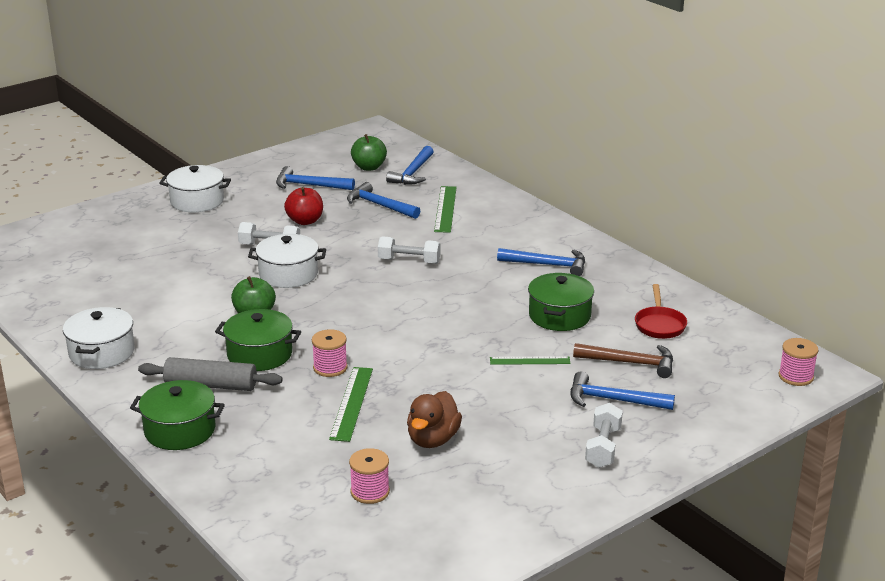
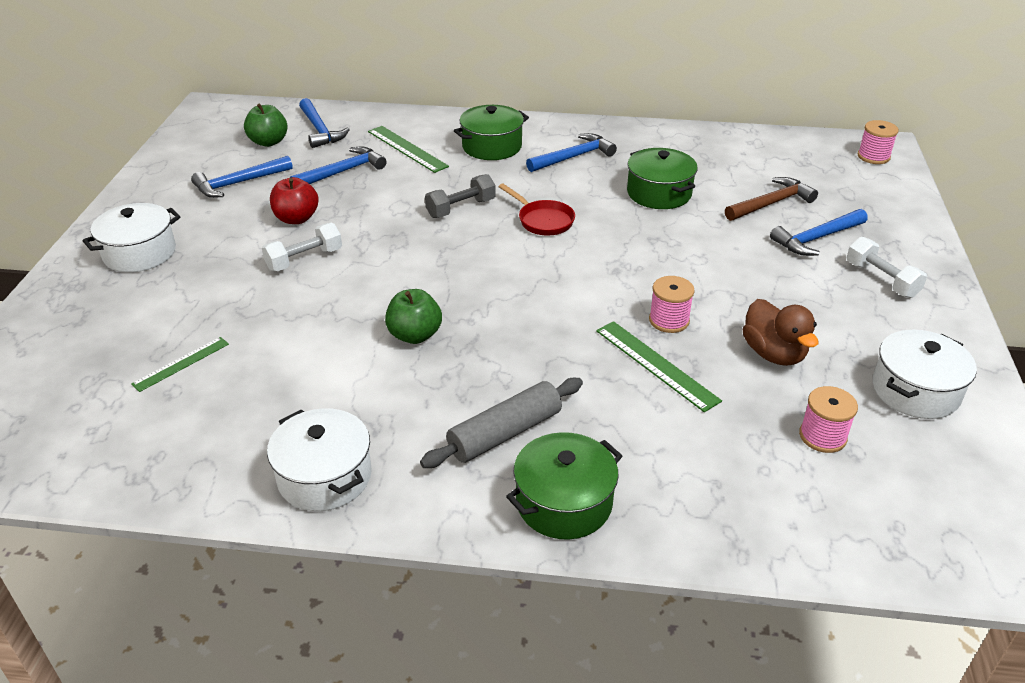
camera: 45 degrees left, 10 degrees up
(259, 354) = (492, 371): green pot -> green pot (492, 146)
(288, 274) = (374, 277): white pot -> white pot (915, 391)
(330, 368) = (577, 343): pink spool -> pink spool (669, 320)
(379, 205) = (342, 172): blue hammer -> blue hammer turned 150 degrees clockwise
(409, 261) = (461, 208): white dumbbell -> grey dumbbell
(530, 361) = (708, 241): green ruler -> green ruler (181, 364)
(659, 324) = (732, 164): red pan -> red pan (543, 220)

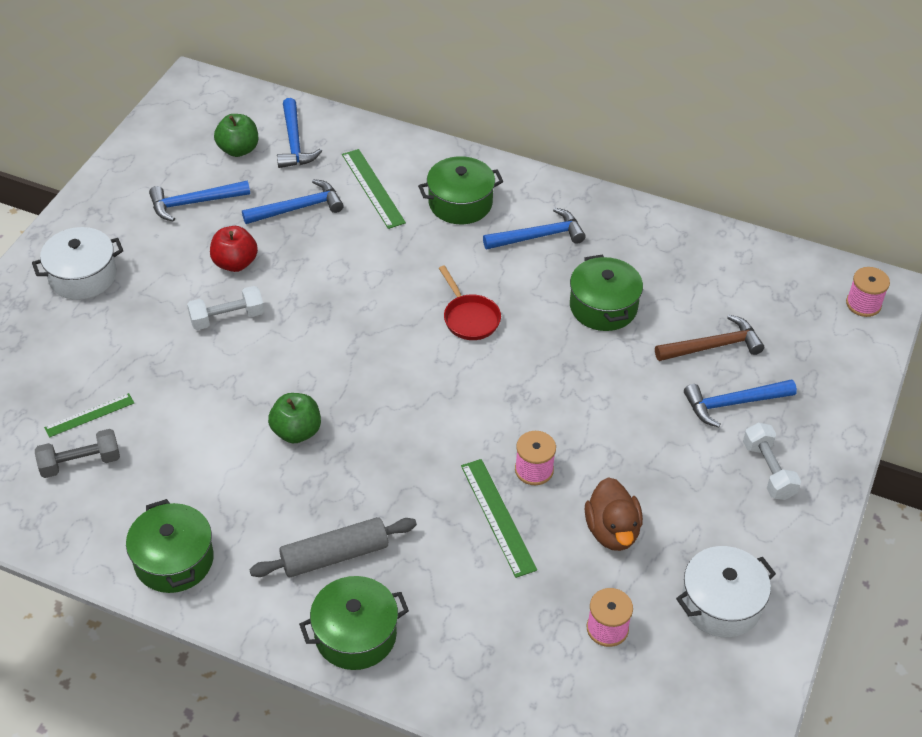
camera: 15 degrees right, 10 degrees up
(324, 476) = (174, 560): white pot -> green pot
(461, 208) = (396, 284): grey dumbbell -> grey dumbbell (80, 463)

